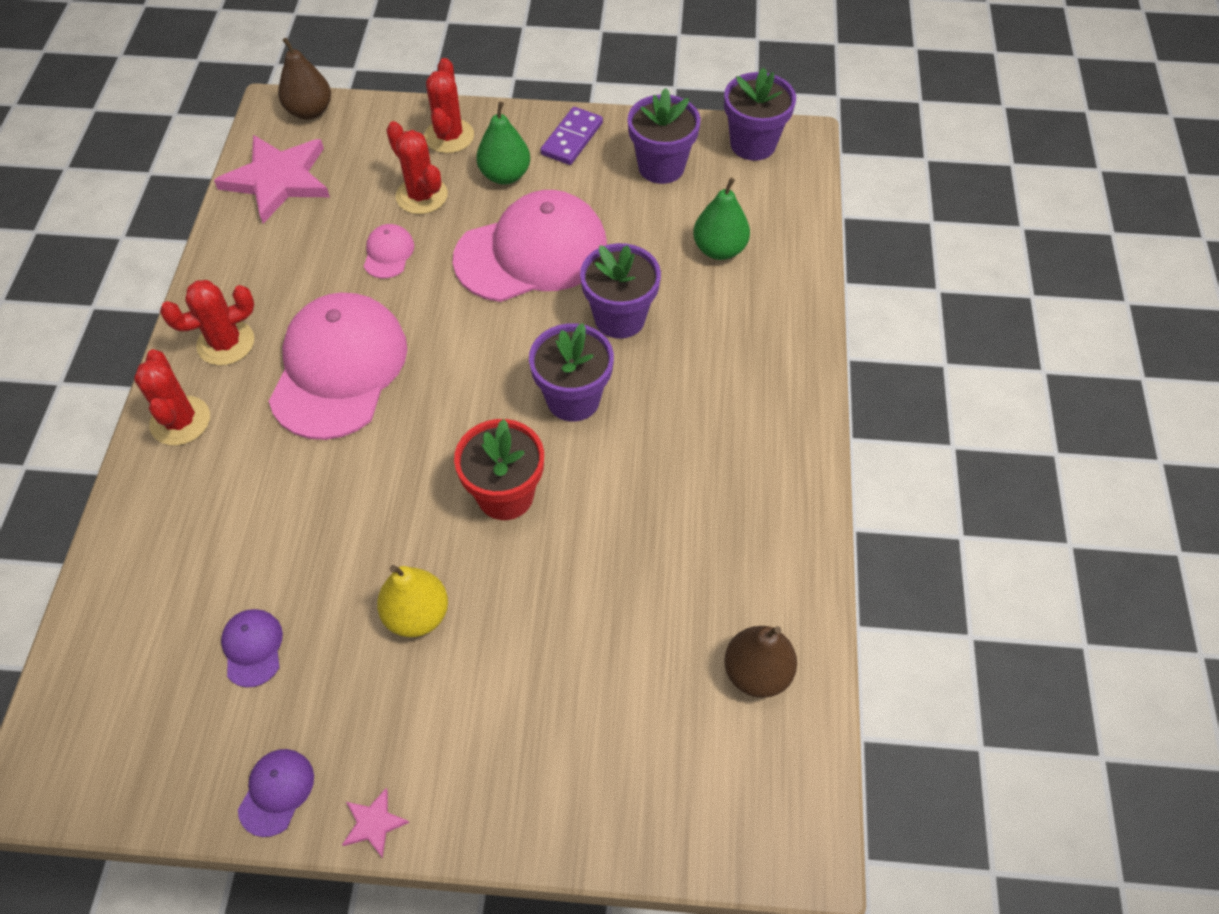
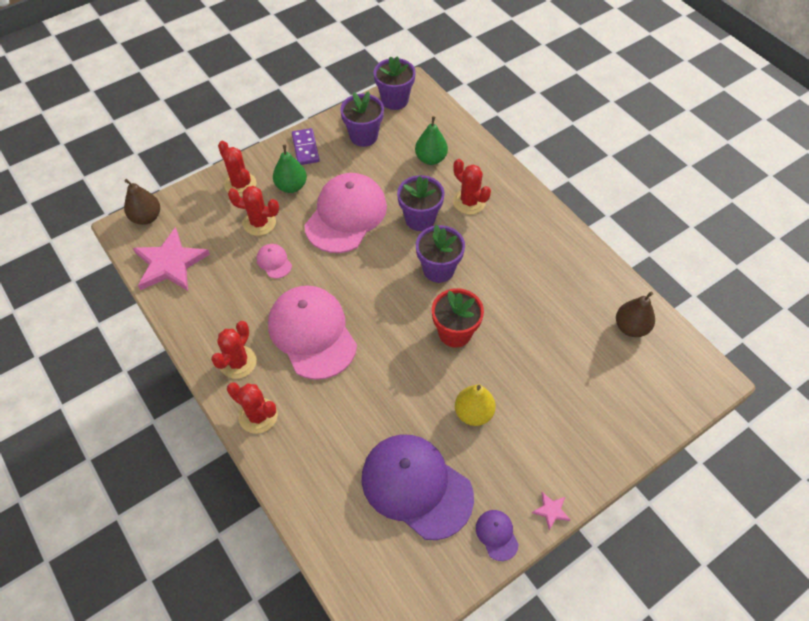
camera: 40 degrees left, 0 degrees up
(253, 648) = (416, 486): purple cap -> purple cap, size x2.41
(710, 339) = (469, 202): none -> red cactus

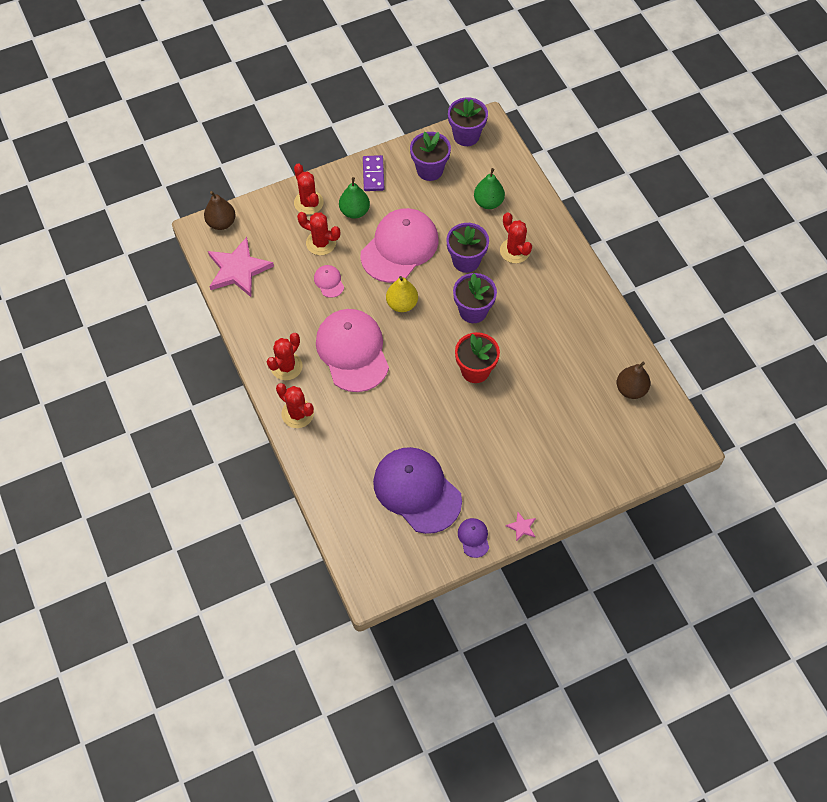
camera: 10 degrees right, 5 degrees up
(473, 413) = (476, 440): yellow pear -> yellow pear (402, 304)

